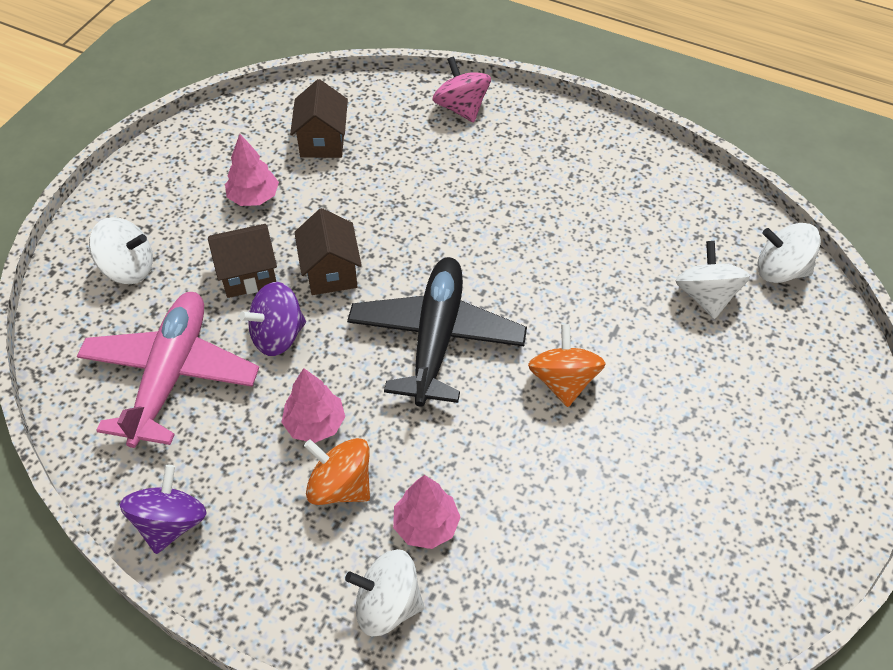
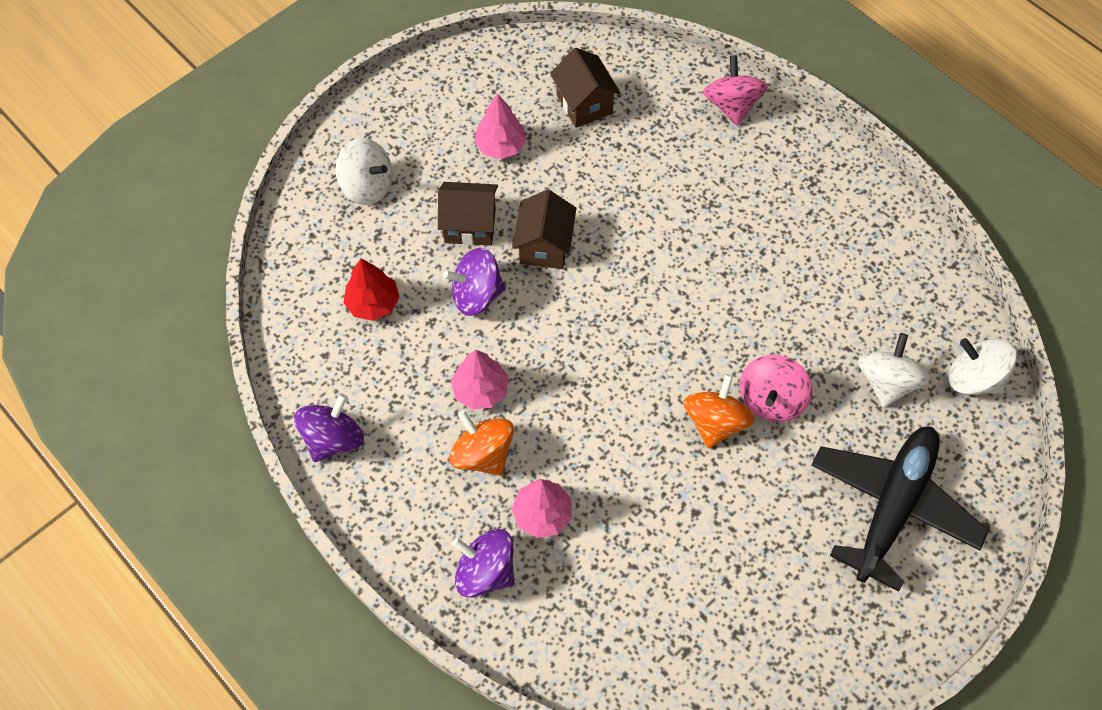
camera: 20 degrees right, 10 degrees up
(170, 375) = (373, 303): pink plane -> red tree
(322, 141) = (584, 104): brown house -> brown house turned 45 degrees counterclockwise
(387, 605) = (485, 571): white spinning top -> purple spinning top
(436, 338) = (616, 342): black plane -> black plane (892, 506)
(607, 344) = (771, 399): none -> pink spinning top

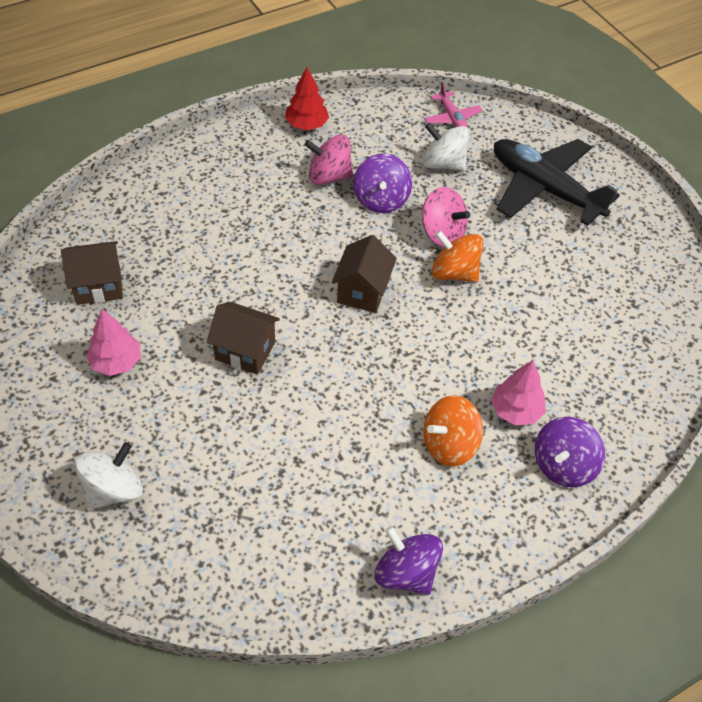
camera: 80 degrees left, 10 degrees down
(373, 303) = (260, 509): red tree -> red tree (306, 125)
(470, 226) = (199, 406): brown house -> brown house (362, 291)
(476, 294) = (279, 416): purple spinning top -> purple spinning top (381, 199)
(481, 390) = (383, 433): pink tree -> none
(731, 105) = (151, 185): pink spinning top -> pink spinning top (329, 176)
(973, 378) = (452, 118): white spinning top -> pink plane

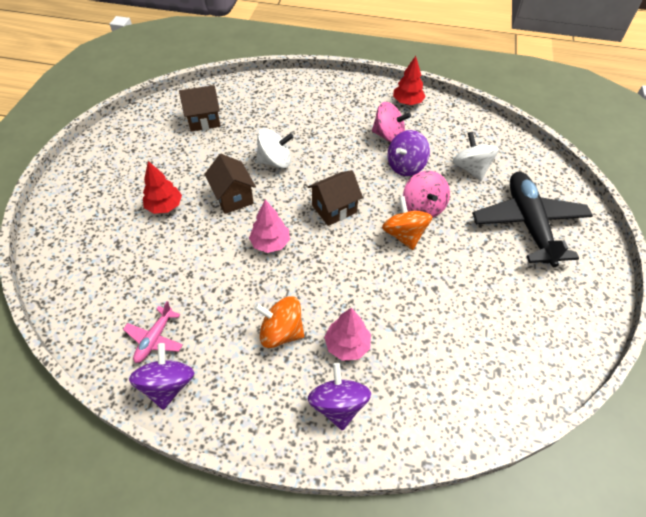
camera: 45 degrees right, 0 degrees up
(98, 286) = (204, 120): brown house -> brown house turned 45 degrees counterclockwise
(113, 490) = (92, 220): white spinning top -> white spinning top (275, 161)
(116, 362) = (168, 161): pink tree -> pink tree (270, 243)
(180, 414) = (165, 206): none -> red tree
(329, 176) = (388, 136): pink spinning top -> pink spinning top turned 150 degrees clockwise
(452, 118) = (508, 146): pink plane -> pink plane (155, 339)
(563, 465) = (338, 405): purple spinning top -> purple spinning top turned 90 degrees clockwise

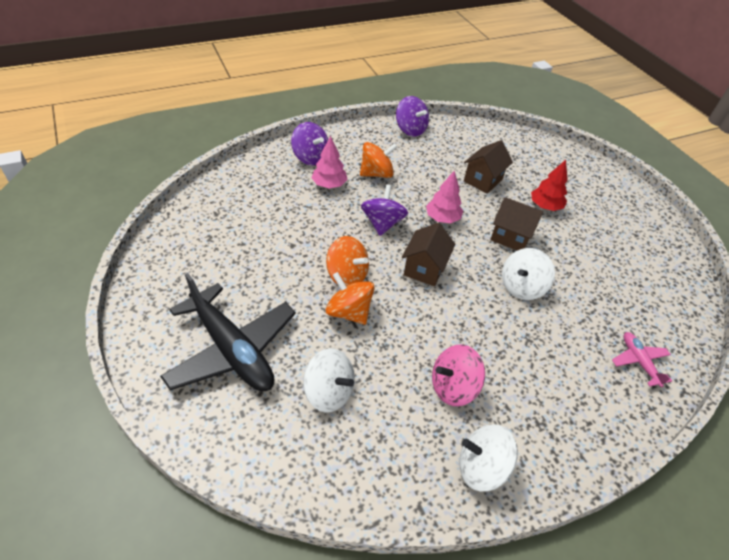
camera: 140 degrees right, 5 degrees down
(155, 339) = (443, 142): pink plane -> pink plane (639, 361)
(204, 120) = (635, 294): brown house -> brown house (483, 180)
(405, 166) = (401, 353): purple spinning top -> purple spinning top (382, 223)
(407, 102) = (481, 467): red tree -> white spinning top
(423, 207) = (349, 312): pink spinning top -> orange spinning top

